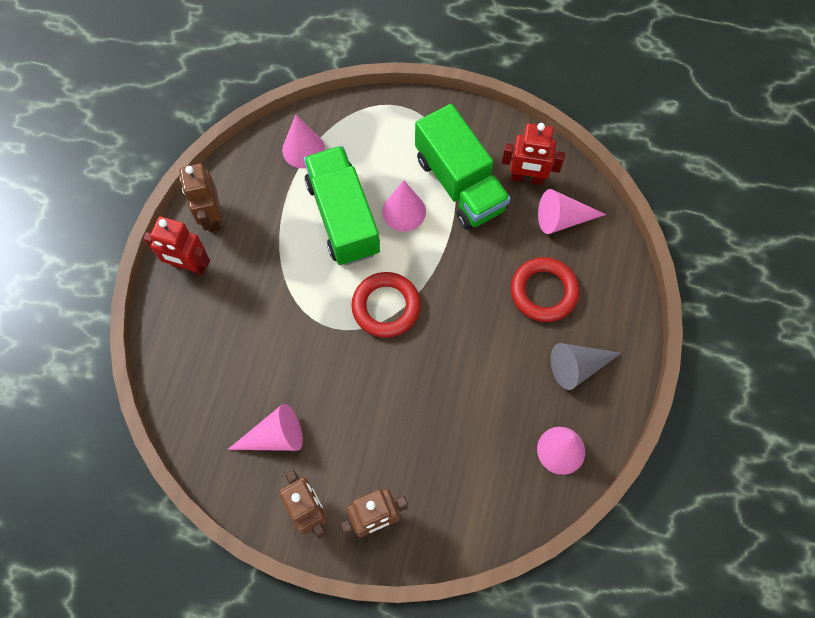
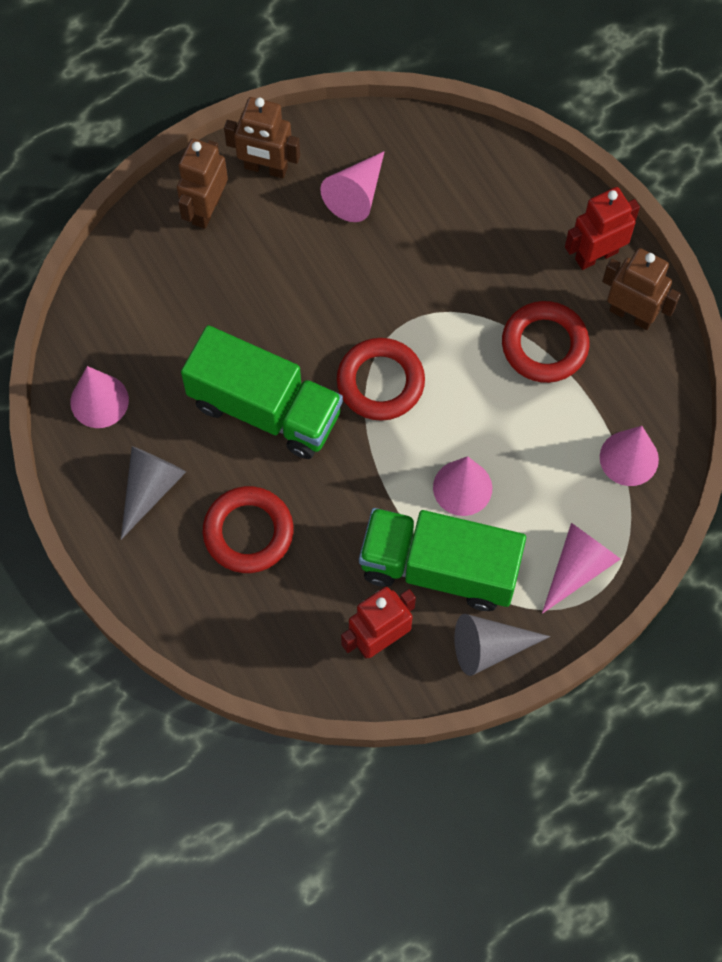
camera: 135 degrees right, 0 degrees up
(276, 244) = (544, 345): none -> red ring
(343, 217) = (512, 427): green truck -> green truck (265, 408)
(475, 127) = (489, 647): none -> grey cone
(562, 219) = (300, 627): pink cone -> pink cone (578, 567)

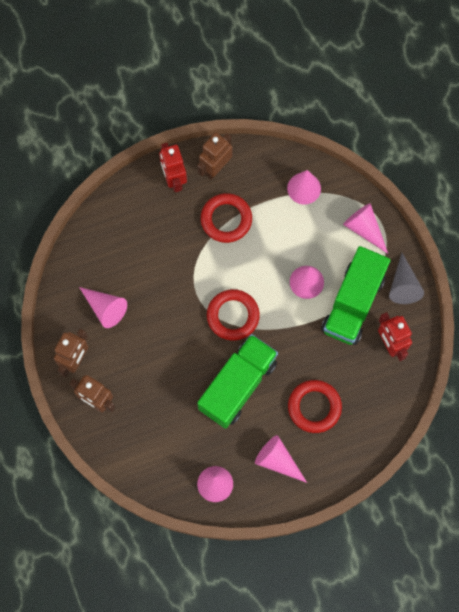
camera: 80 degrees left, 5 degrees up
(150, 488) = (277, 460): grey cone -> pink cone

